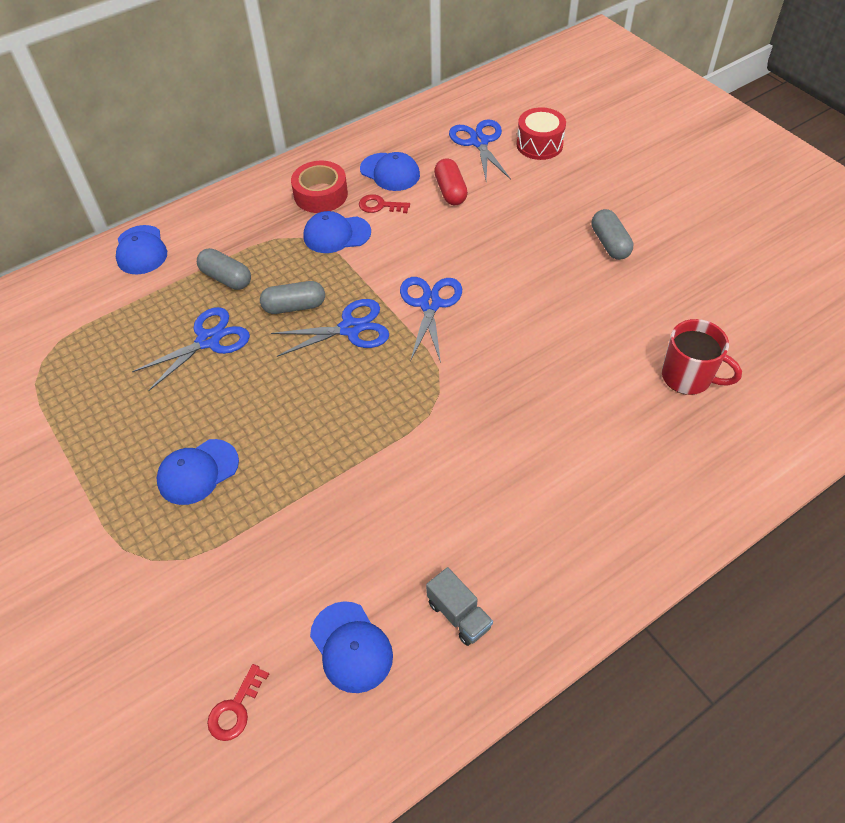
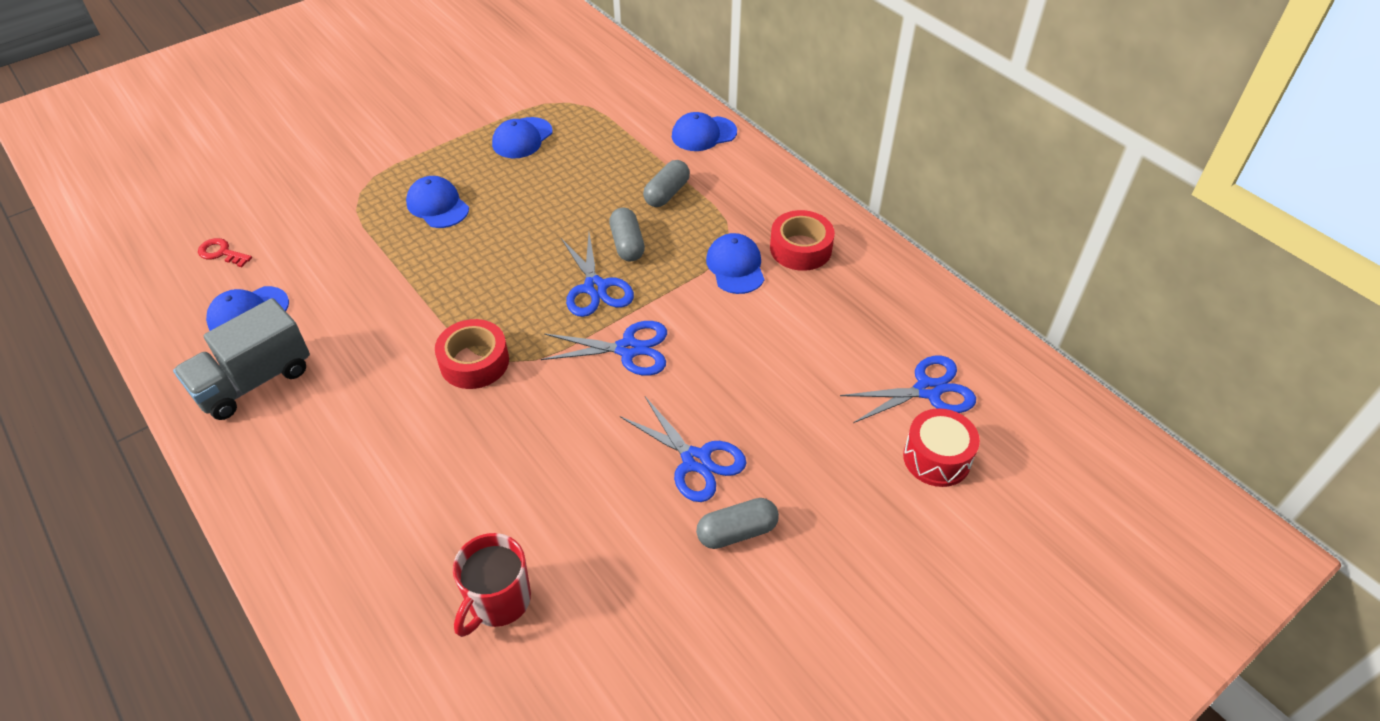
camera: 85 degrees right, 5 degrees down
(208, 340) = (585, 192): blue scissors -> blue scissors (696, 461)
(380, 206) = (787, 299): red key -> none
(390, 172) = (849, 304): blue cap -> blue cap (522, 138)
(439, 415) = (474, 362): none -> red tape
(450, 191) = (822, 362): red capsule -> none
(459, 615) = (254, 381): grey truck -> grey truck, size x1.85

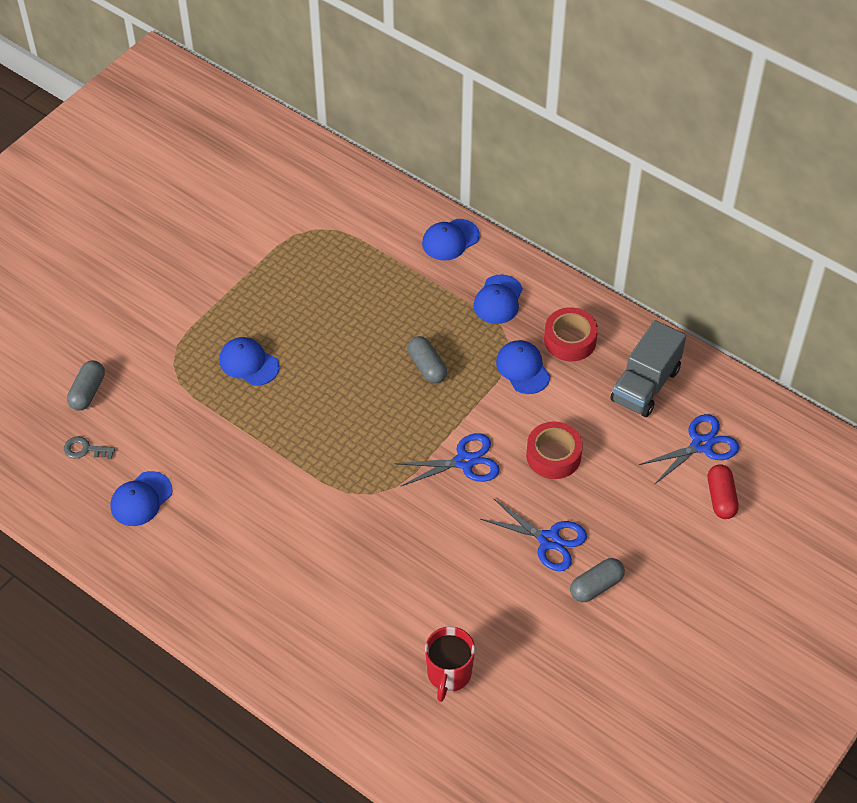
camera: 15 degrees left, 5 degrees up
(221, 253) = (85, 449): red key -> grey key
(254, 381) = (180, 556): grey truck -> grey truck (645, 385)
(474, 362) = (348, 500): red tape -> red tape (553, 456)
(522, 138) = (291, 277): blue cap -> blue cap (498, 300)
(595, 287) = (416, 413): blue scissors -> none
(667, 193) = (441, 309): grey capsule -> grey capsule (88, 392)
(936, 458) = (721, 498): red drum -> red capsule

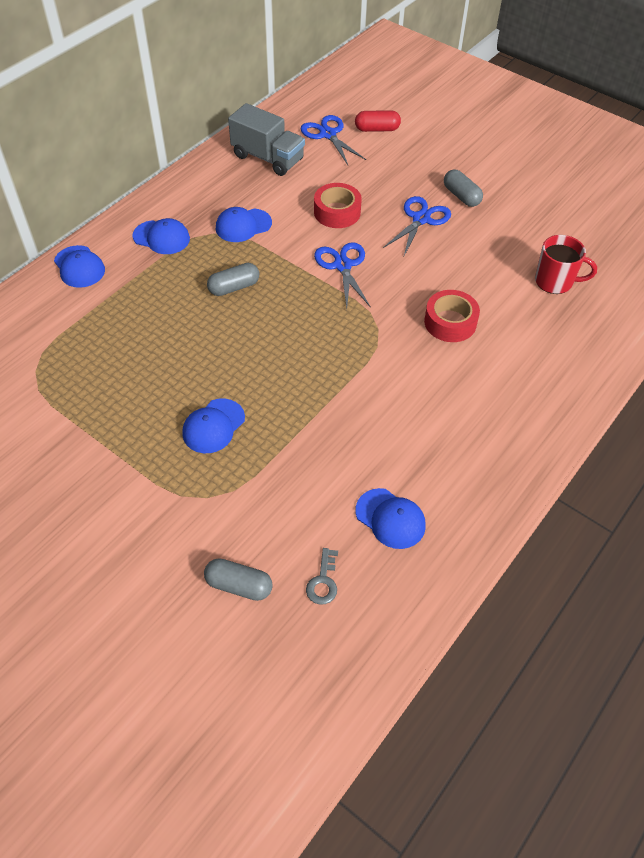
camera: 90 degrees left, 0 degrees up
(570, 340) = (215, 196): red tape -> red tape (450, 322)

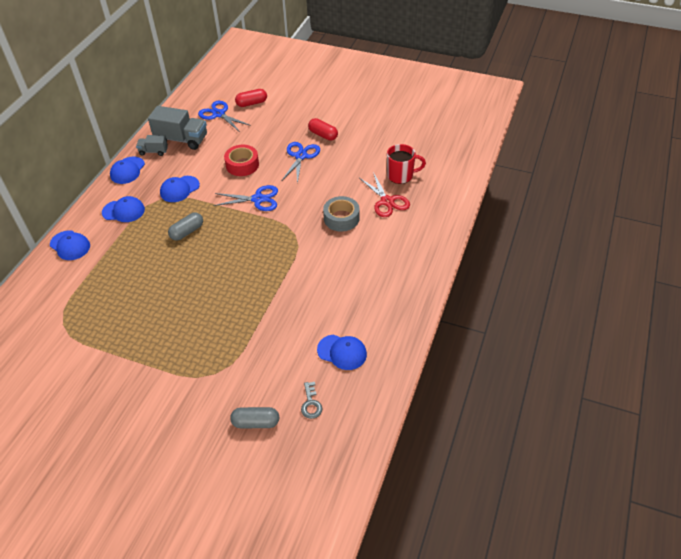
camera: 15 degrees left, 5 degrees down
(213, 426) = (204, 326): blue cap -> blue cap (127, 170)
(226, 166) = (153, 151): none -> grey truck
(343, 266) = (258, 199): blue scissors -> blue scissors turned 120 degrees clockwise
(450, 322) = (341, 218): red tape -> grey tape
(461, 196) = (323, 135): grey capsule -> red capsule
(523, 314) = (387, 201): none -> red scissors

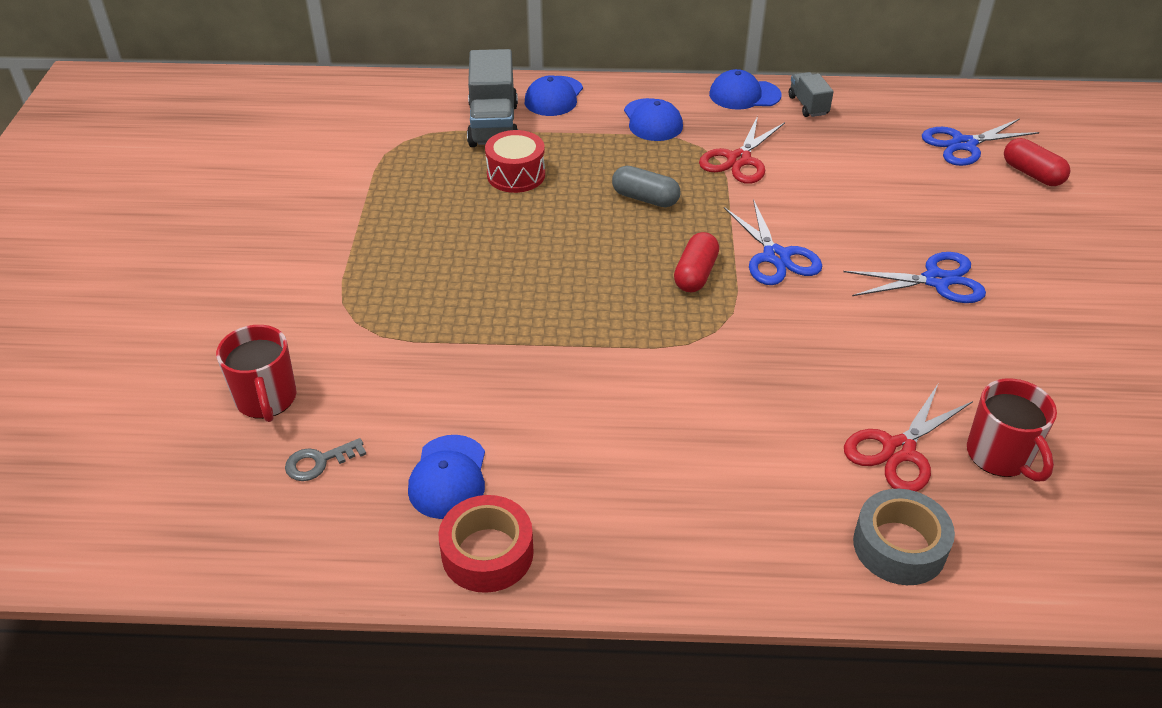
camera: 70 degrees right, 5 degrees down
(132, 279) = (516, 175): none -> red drum
(179, 189) = (739, 160): blue cap -> red scissors
(181, 139) = (861, 124): grey truck -> grey truck (493, 125)
(219, 114) = (964, 144): blue scissors -> blue scissors turned 135 degrees counterclockwise
(242, 165) = (852, 212): red tape -> red tape (487, 553)
(256, 422) = (266, 399): grey capsule -> red mug
(323, 135) = (1027, 295): red capsule -> red capsule (695, 274)
(341, 218) = (799, 387): grey tape -> grey tape (899, 546)

